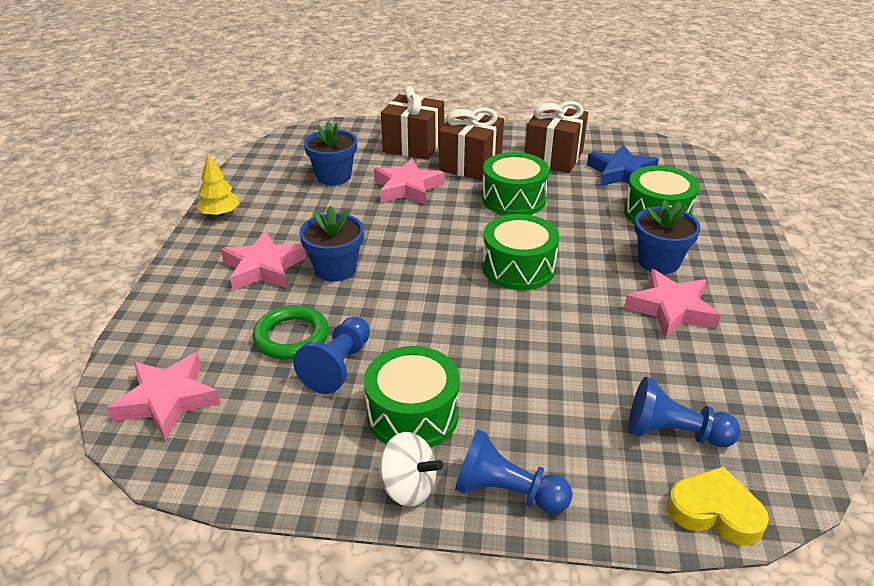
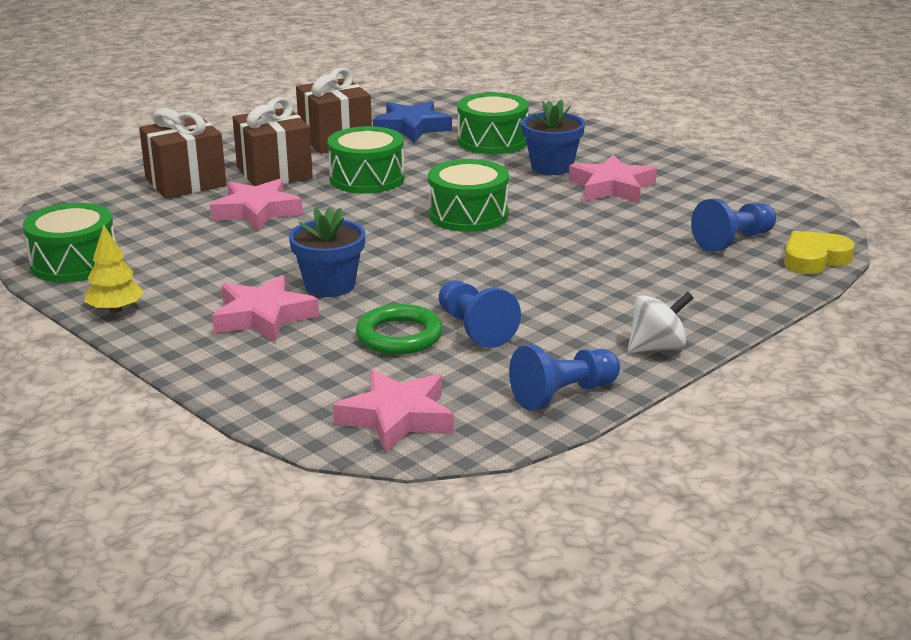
camera: 50 degrees left, 10 degrees down
(334, 176) = (162, 235): blue flower pot -> none
(412, 414) = (582, 319): green drum -> green drum (74, 263)
(507, 492) = (711, 315): blue pawn -> blue pawn (563, 395)

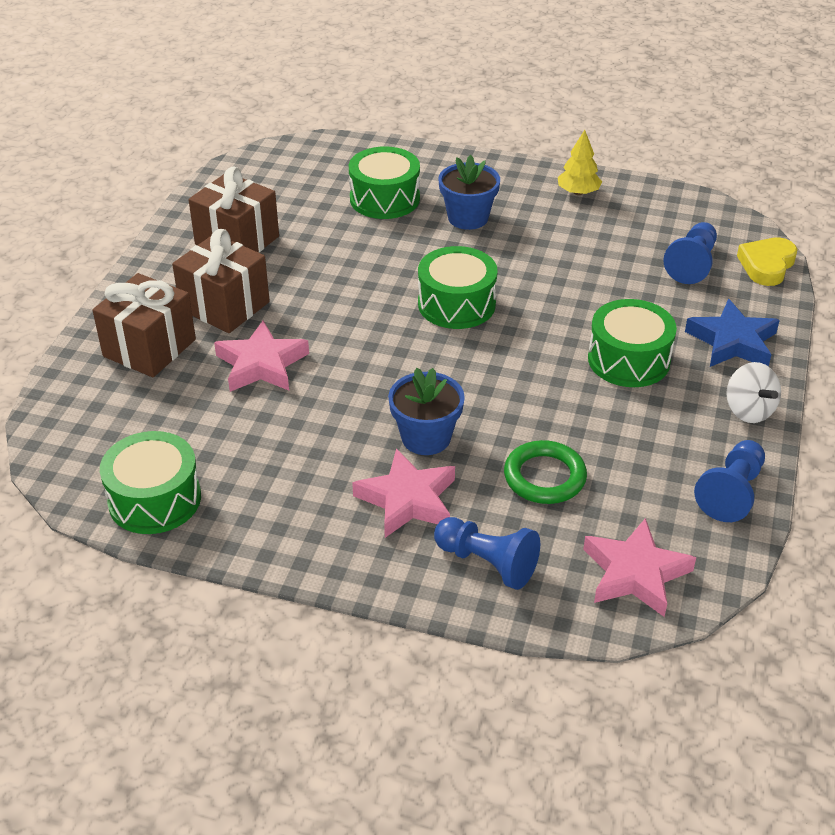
camera: 30 degrees left, 15 degrees up
(115, 310) = (263, 545): yellow tree -> yellow tree (578, 192)
(367, 178) = (320, 285): green drum -> green drum (628, 360)
(411, 127) = (293, 202): blue star -> blue star (732, 342)
(475, 329) = (595, 444): blue pawn -> blue pawn (487, 563)
(612, 187) = (541, 228): pink star -> none
(657, 347) = (748, 410): white spinning top -> white spinning top turned 120 degrees clockwise

